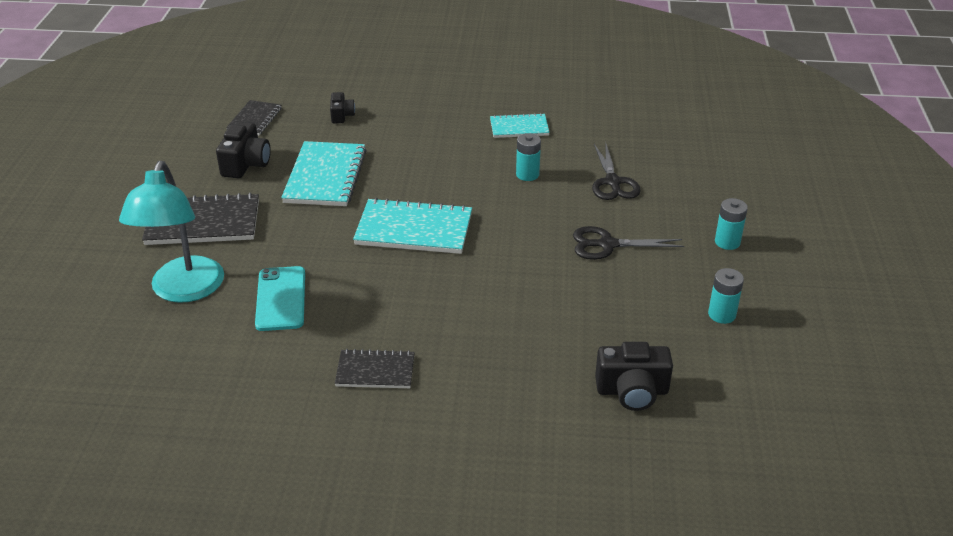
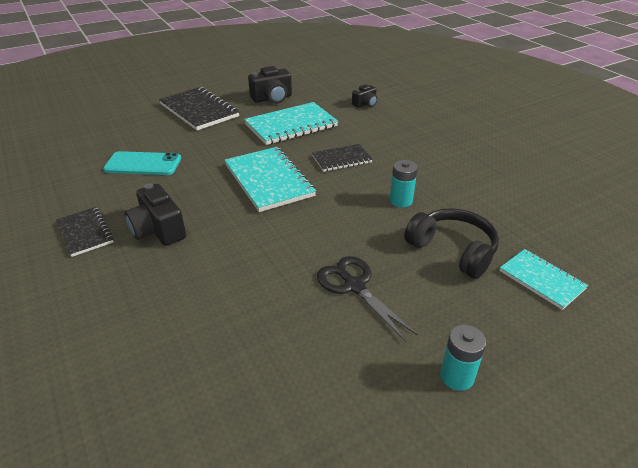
camera: 55 degrees right, 0 degrees up
(184, 290) = (127, 131): turquoise lamp -> none
(254, 119) = (321, 83): black notebook -> black notebook (341, 159)
(281, 299) = (143, 164): turquoise phone -> turquoise phone turned 45 degrees clockwise
(519, 128) = (457, 171): turquoise notebook -> turquoise notebook (541, 280)
(613, 182) = (452, 250): black scissors -> black headphones
(632, 391) = (136, 401): black camera -> black camera (158, 230)
(722, 314) = (320, 427): turquoise battery -> none

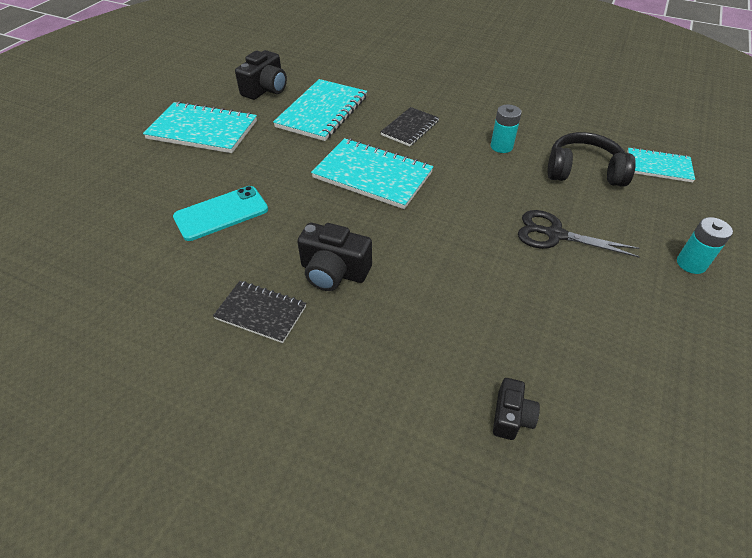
camera: 35 degrees left, 10 degrees up
(199, 110) = (202, 130): black notebook -> turquoise notebook
(365, 104) = (363, 65): black camera -> black camera (511, 417)

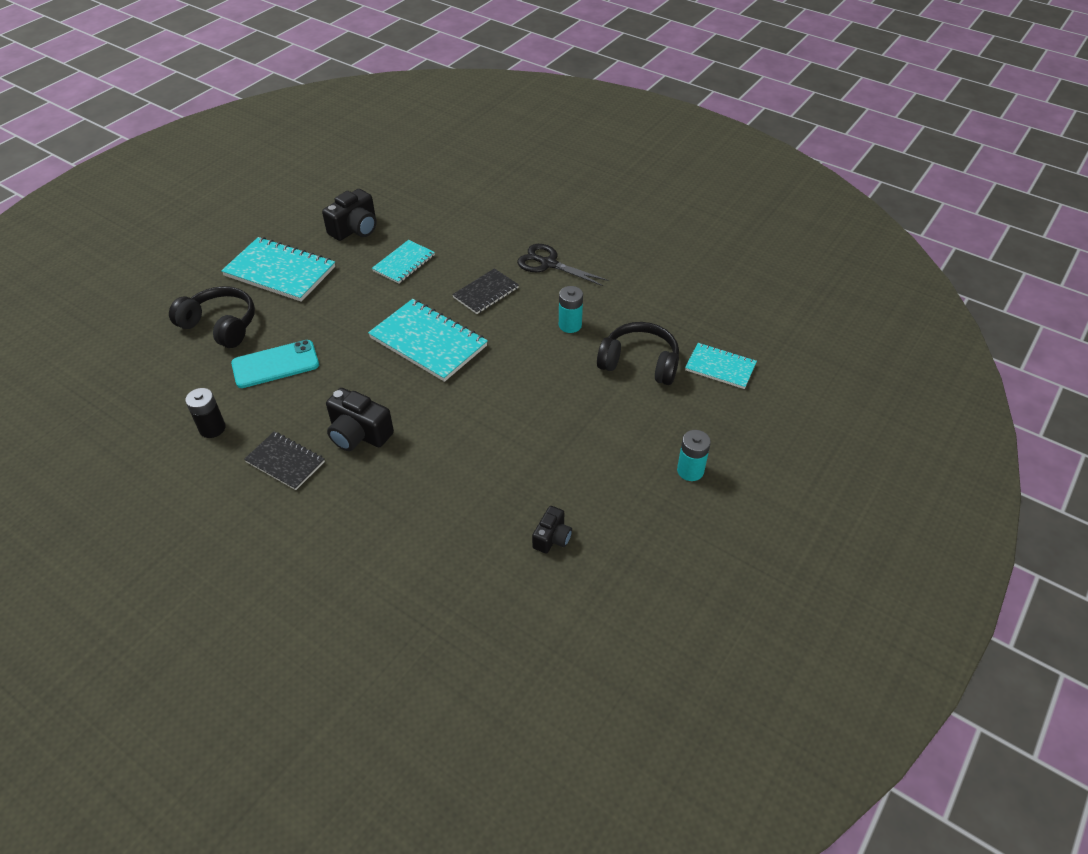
camera: 10 degrees right, 0 degrees up
(152, 183) = (220, 325): none -> black headphones
(167, 287) = (212, 428): none -> black battery
(322, 112) = (404, 263): turquoise notebook -> turquoise notebook, size x0.59
(511, 417) = (459, 575): black camera -> black camera (552, 538)
(555, 234) = (576, 425): black scissors -> black scissors (548, 264)

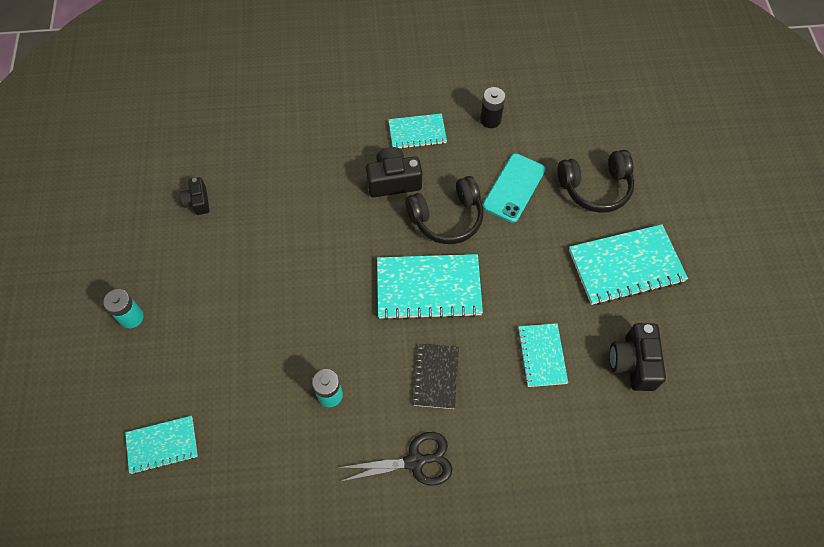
camera: 140 degrees right, 15 degrees up
(285, 462) = (417, 132): black notebook -> turquoise notebook
(639, 363) = (237, 396): black headphones -> black headphones (447, 218)

